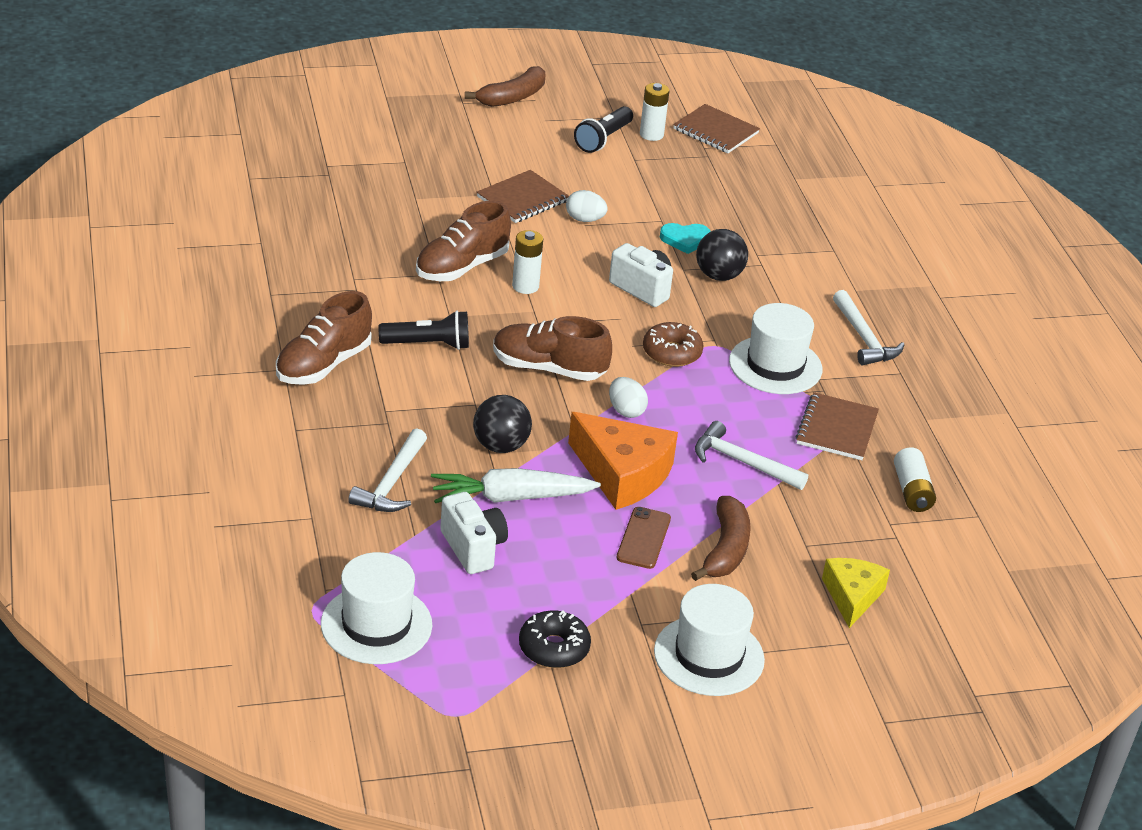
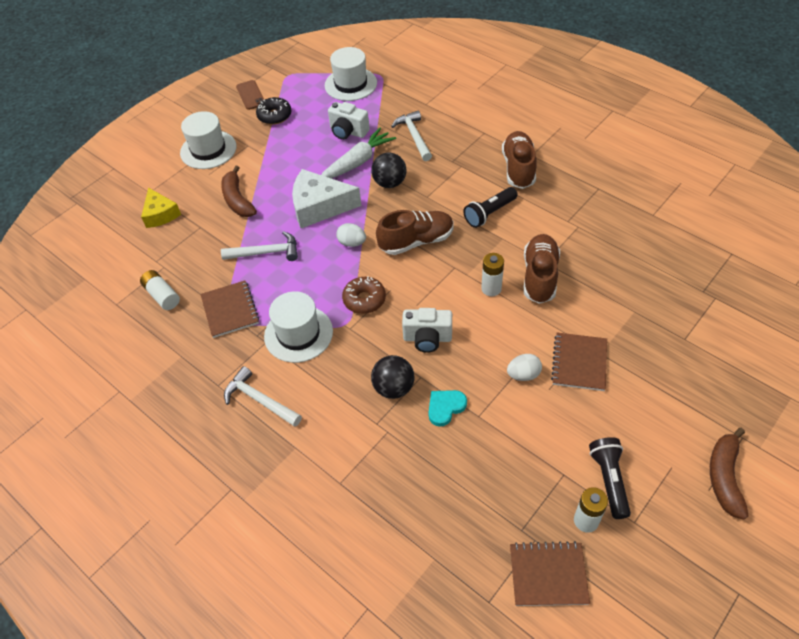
camera: 150 degrees right, 15 degrees up
(622, 474) = (319, 206): orange cheese -> white cheese
(643, 538) = (280, 181): brown phone -> brown phone (250, 95)

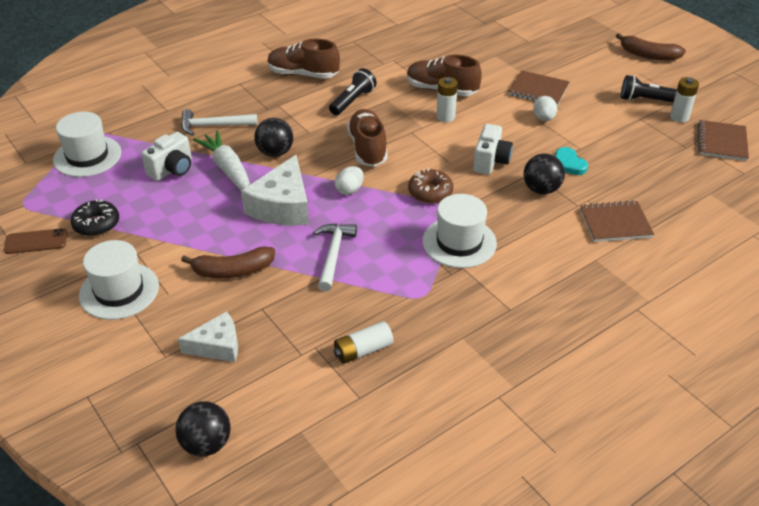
camera: 80 degrees left, 10 degrees down
(75, 235) = (206, 444): none -> black ball
(160, 214) = (217, 346): yellow cheese -> white cheese
(230, 310) = (408, 291): brown notebook -> brown notebook (615, 223)
(259, 400) = (536, 279): white hammer -> none
(489, 213) = (353, 101): black flashlight -> black flashlight turned 120 degrees counterclockwise

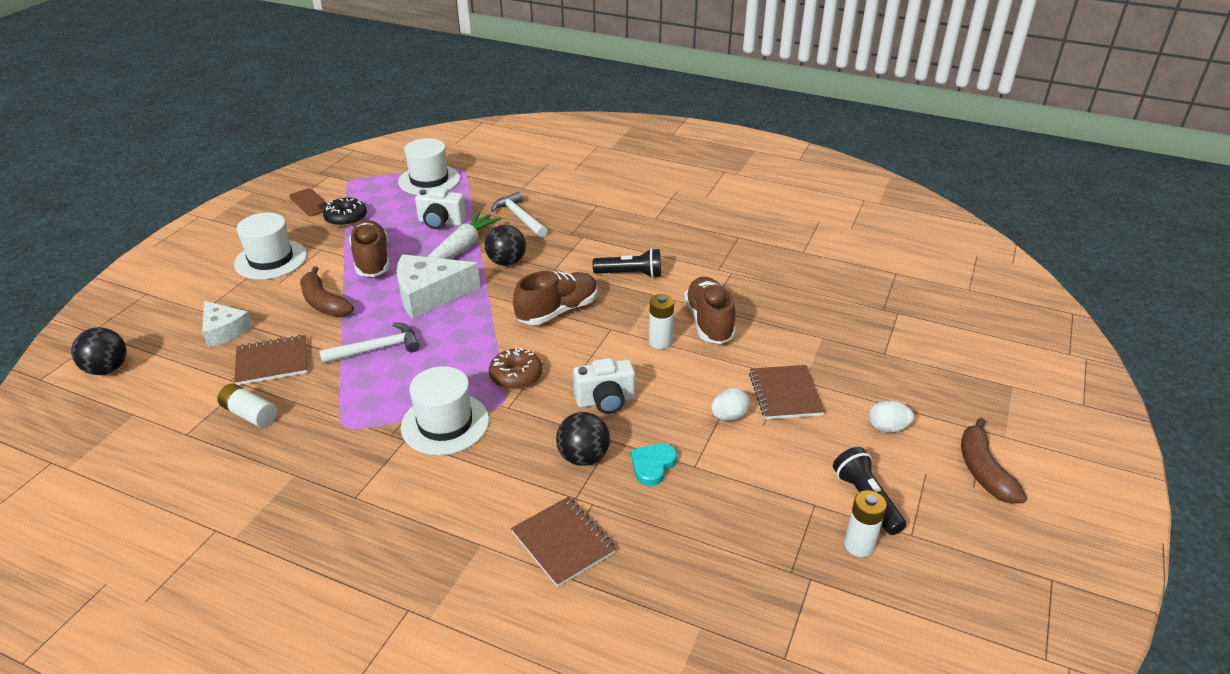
camera: 60 degrees right, 5 degrees down
(303, 74) = (646, 231): brown shoe -> brown shoe (372, 261)
(349, 190) = (481, 324): white egg -> white egg (887, 428)
(722, 142) = (841, 611): brown notebook -> brown notebook (272, 362)

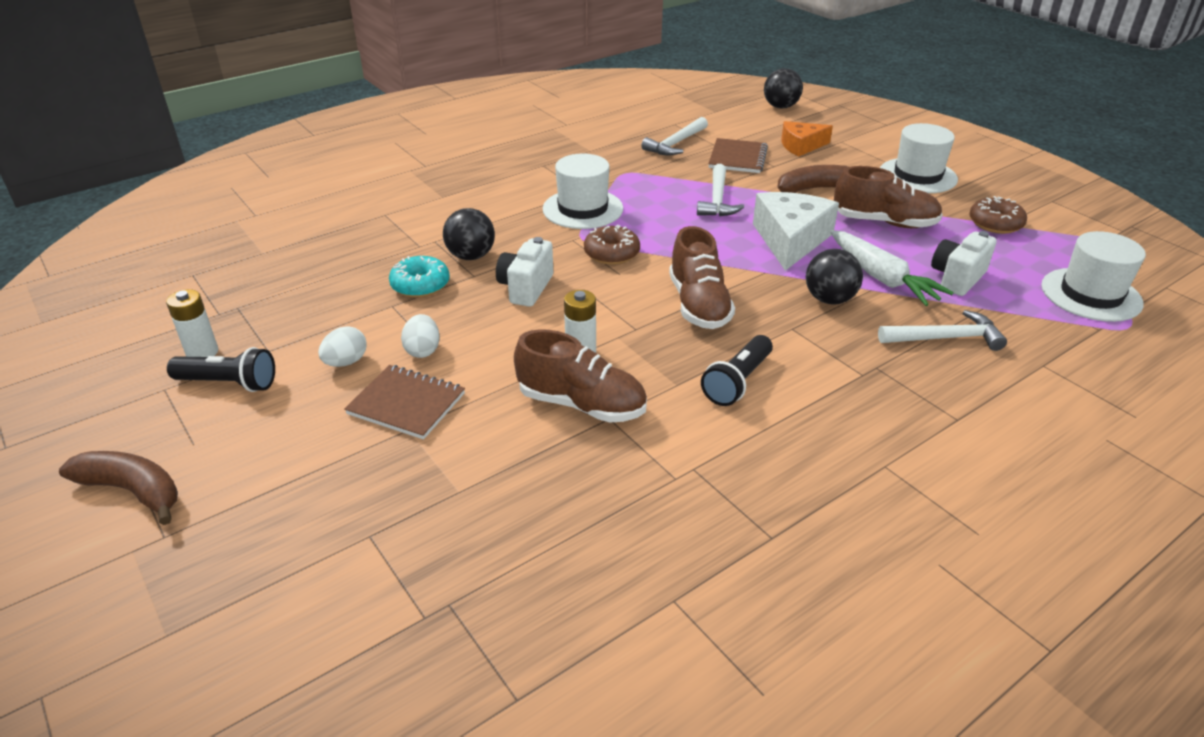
camera: 120 degrees right, 0 degrees up
(224, 331) = (801, 146): white cheese -> orange cheese
(250, 414) = (675, 144): white battery -> white hammer
(310, 203) = (1045, 209): brown phone -> none
(346, 218) = (995, 223): black donut -> brown donut
(563, 542) = (401, 224): brown notebook -> none
(652, 465) = (420, 285): turquoise heart -> turquoise donut
(887, 428) = (272, 453): white egg -> white egg (346, 362)

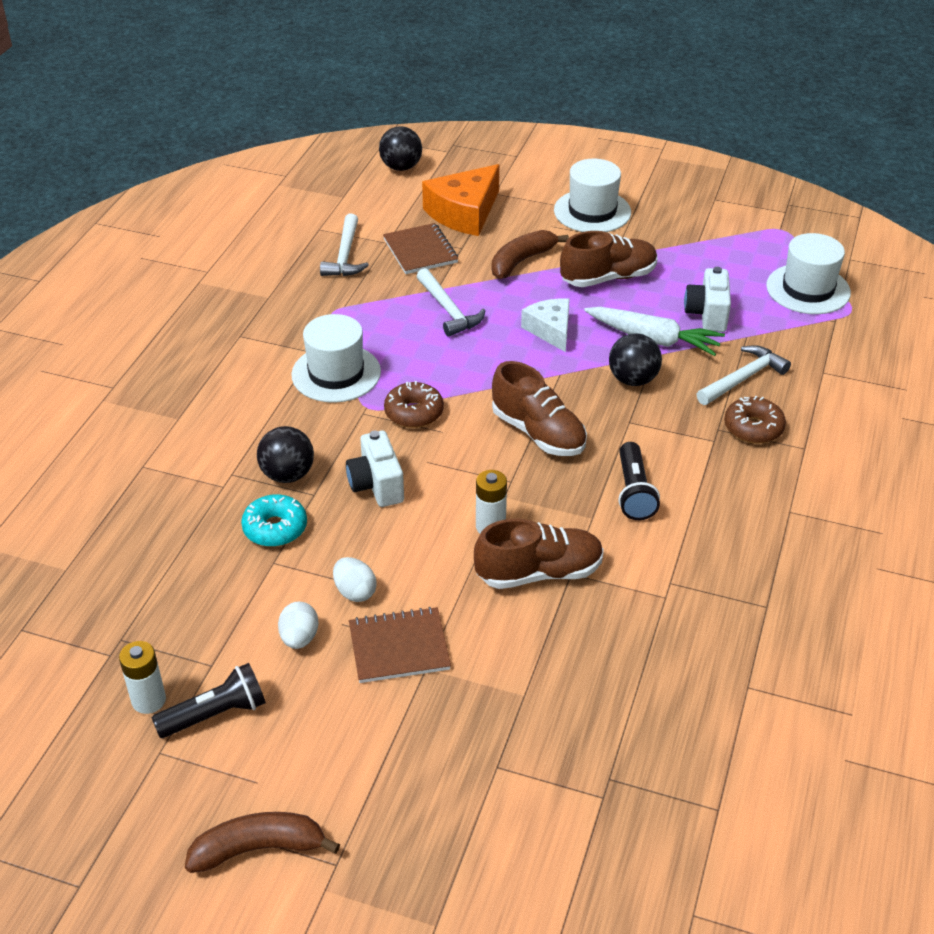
camera: 35 degrees left, 5 degrees up
(790, 240) = (550, 330): white cheese -> white cheese, size x0.63
(801, 146) = (464, 213): orange cheese -> orange cheese, size x1.59
(995, 223) = (692, 243): brown donut -> brown donut (753, 428)

